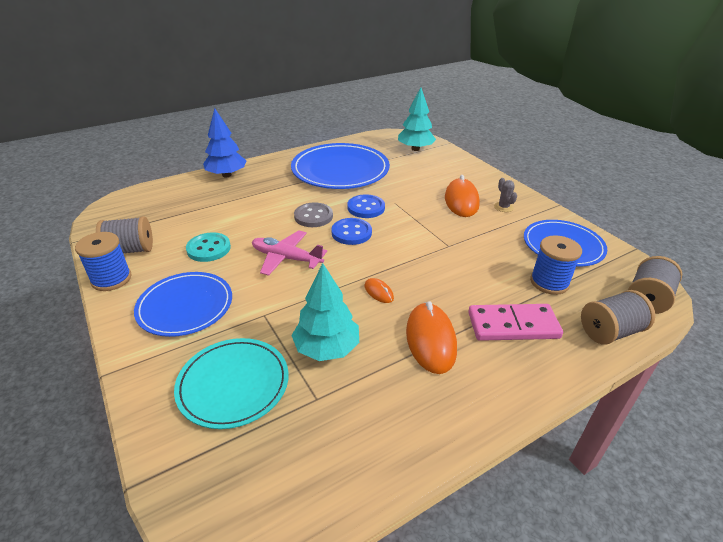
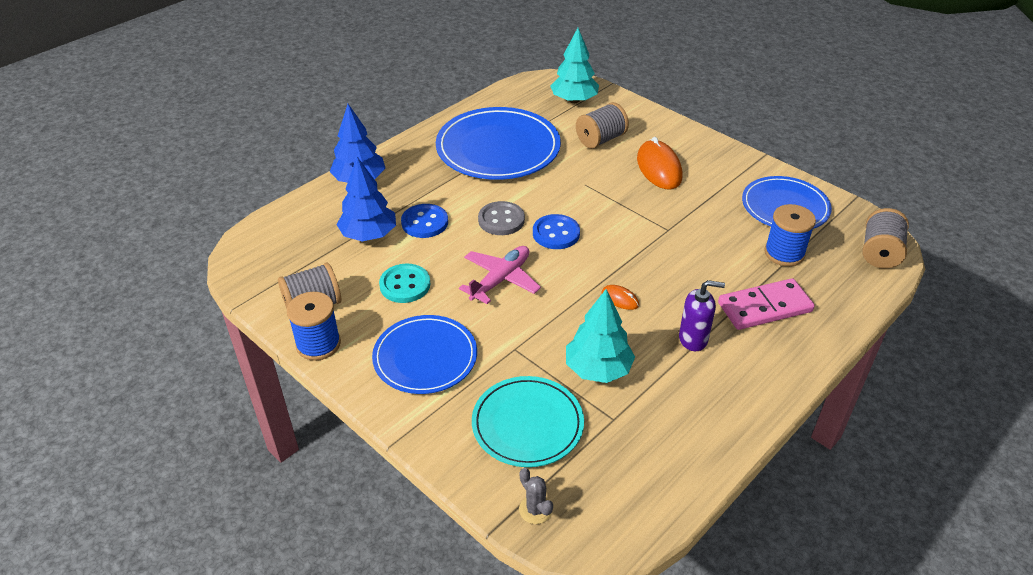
camera: 15 degrees left, 5 degrees up
(207, 210) = (369, 235): none -> blue tree
(286, 258) = (500, 279): pink plane -> pink plane turned 120 degrees clockwise
(366, 208) = (555, 197): blue button -> blue button (424, 222)
(430, 340) = (693, 339): orange mouse -> purple soap dispenser
(503, 207) = (708, 168): grey cactus -> grey cactus (535, 509)
(610, 331) = (854, 295): grey spool -> grey spool (601, 139)

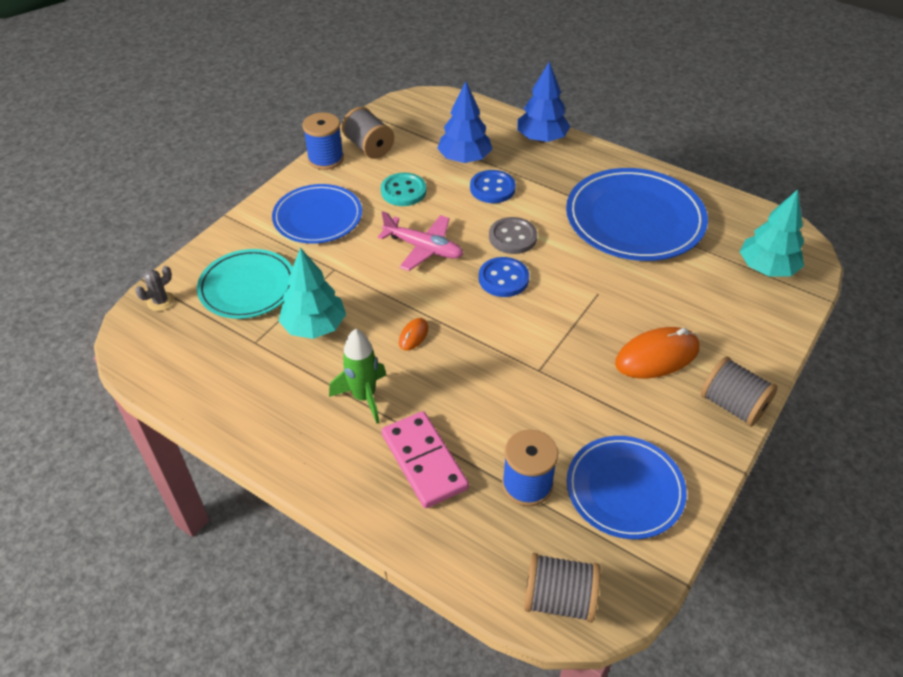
camera: 80 degrees right, 5 degrees up
(601, 139) = (693, 299): grey spool -> grey spool (732, 405)
(693, 339) = (364, 397): purple soap dispenser -> green rocket

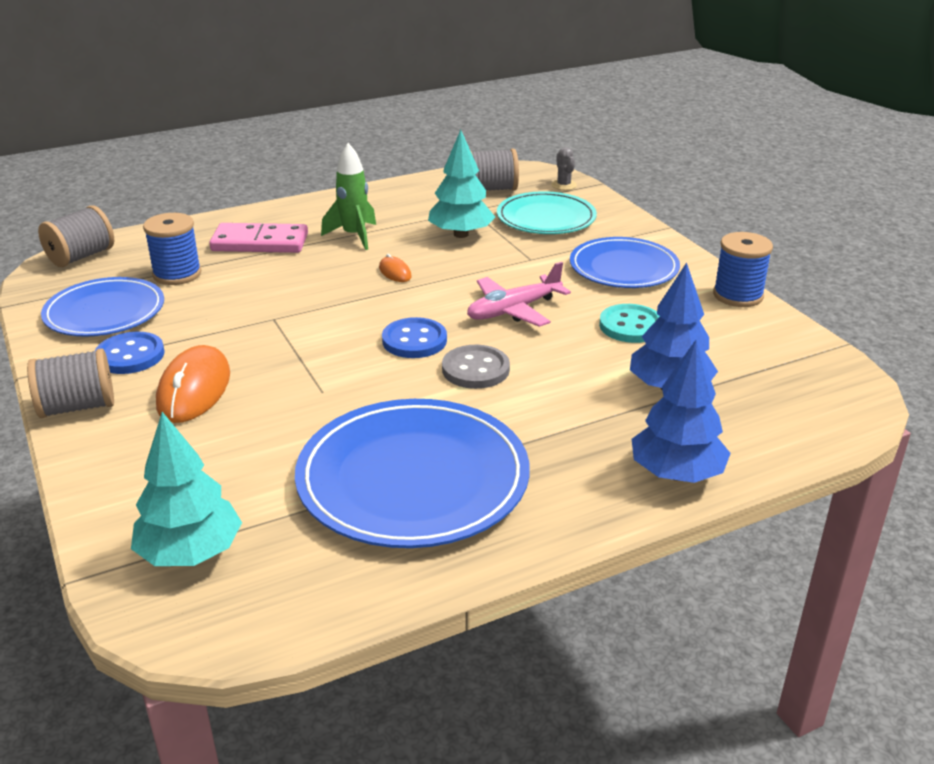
camera: 120 degrees right, 15 degrees down
(369, 147) = (746, 328): grey spool -> grey spool (491, 189)
(492, 188) = (585, 388): blue button -> blue button (130, 355)

